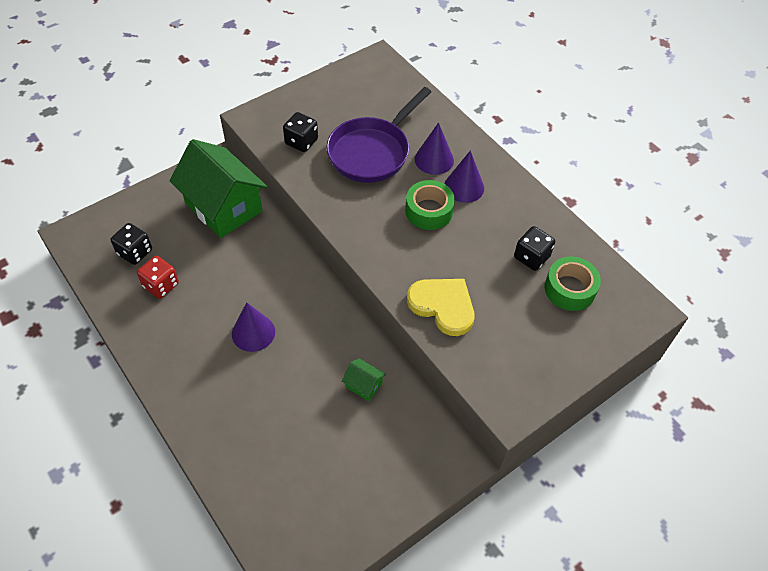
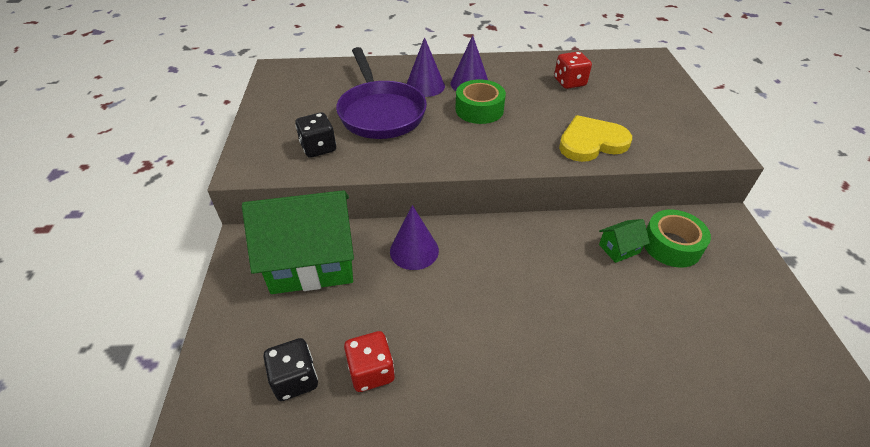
camera: 55 degrees left, 10 degrees down
(253, 332) = (504, 308): purple cone -> purple cone (414, 250)
(531, 257) = (569, 82): black dice -> red dice
(569, 289) = (613, 79): green tape -> green tape (671, 245)

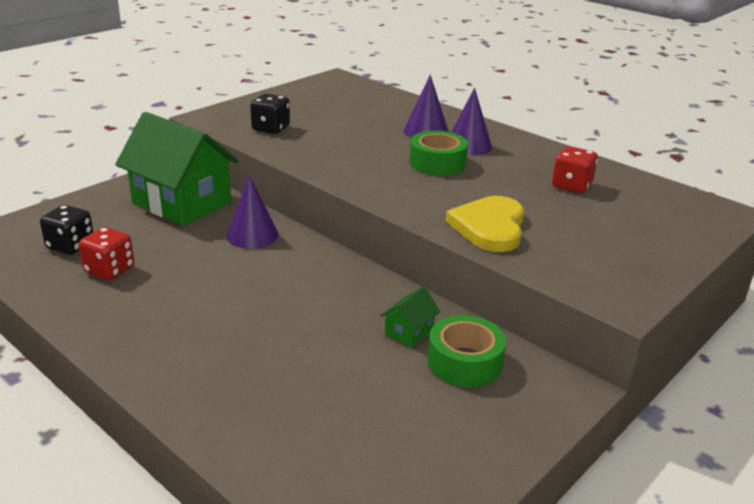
camera: 45 degrees right, 15 degrees down
(380, 113) = (354, 130): purple pan -> none
(591, 142) = (489, 227): yellow heart -> yellow heart turned 105 degrees counterclockwise
(619, 249) = (409, 332): green house -> green house turned 75 degrees counterclockwise

